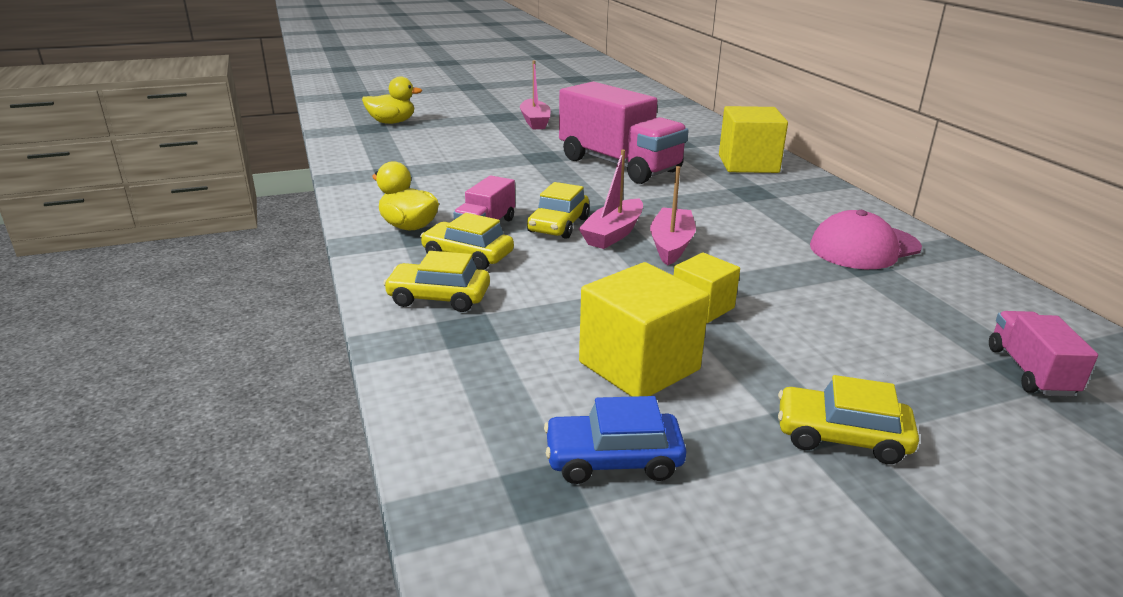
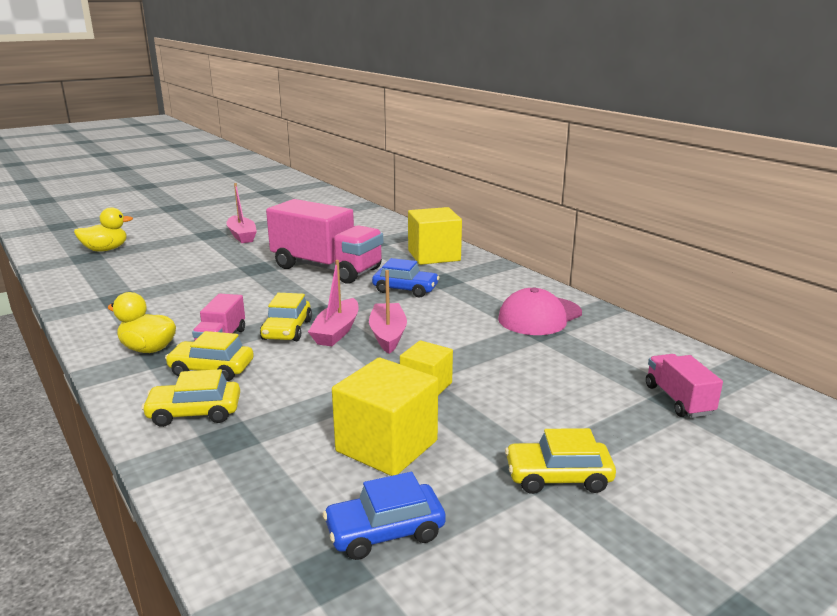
camera: 15 degrees left, 5 degrees down
(704, 197) = (405, 289): none -> blue car

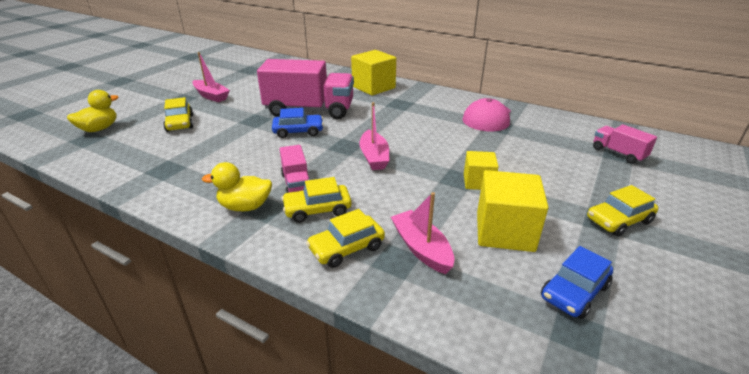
camera: 25 degrees left, 10 degrees up
(287, 330) = (337, 164): yellow car -> yellow car (180, 123)
(388, 335) = (411, 151): pink boat -> pink boat (421, 248)
(405, 289) = (383, 115): blue car -> blue car (298, 131)

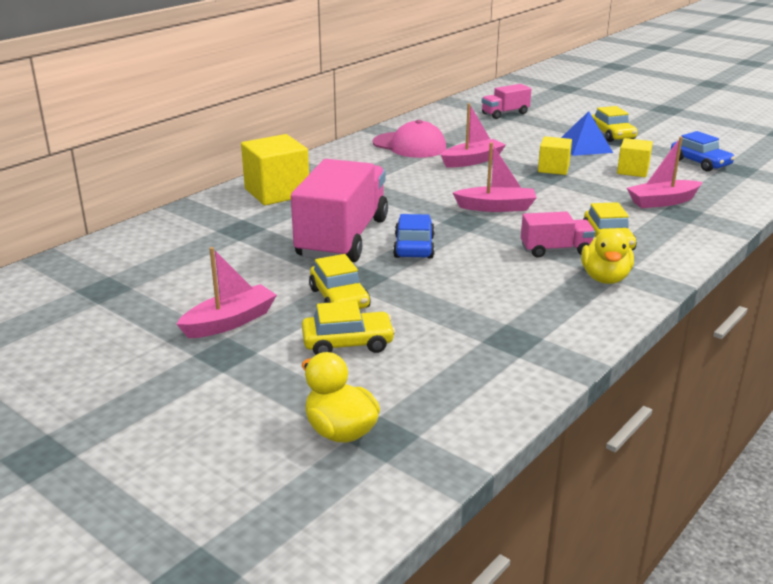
camera: 80 degrees left, 5 degrees down
(346, 248) = (668, 230): yellow car -> yellow car (339, 298)
(471, 143) = (472, 161): none -> pink boat
(504, 231) = (632, 171): yellow cube -> yellow cube, size x0.60
(558, 200) = (584, 147): none -> blue pyramid

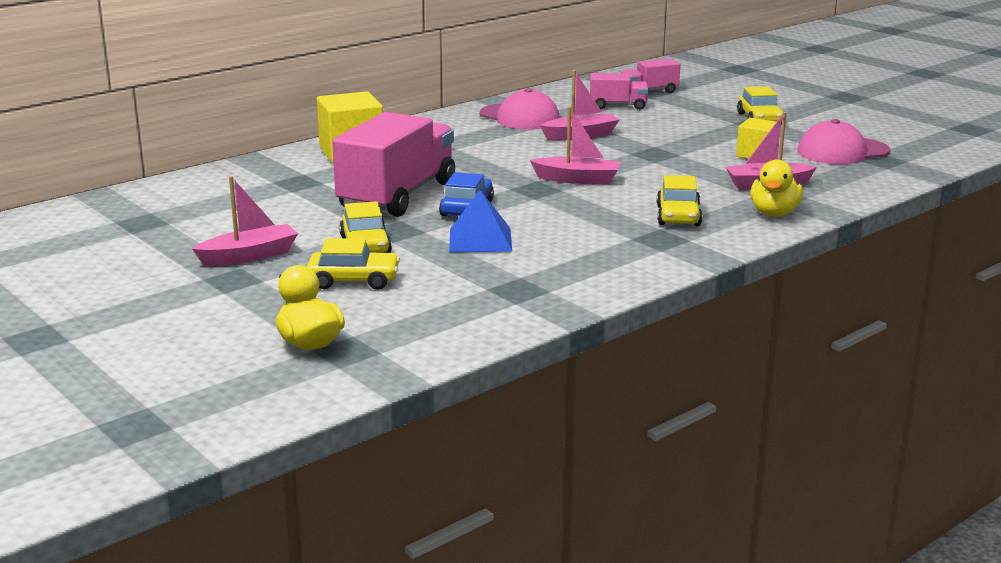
camera: 10 degrees right, 5 degrees down
(553, 168) = (667, 148): yellow cube -> none
(555, 250) = (615, 220): pink truck -> pink truck (618, 106)
(584, 147) = (718, 129): blue pyramid -> blue pyramid (480, 240)
(605, 278) = (651, 248): yellow duck -> yellow duck (774, 213)
(700, 163) = (842, 151): blue car -> pink cap

